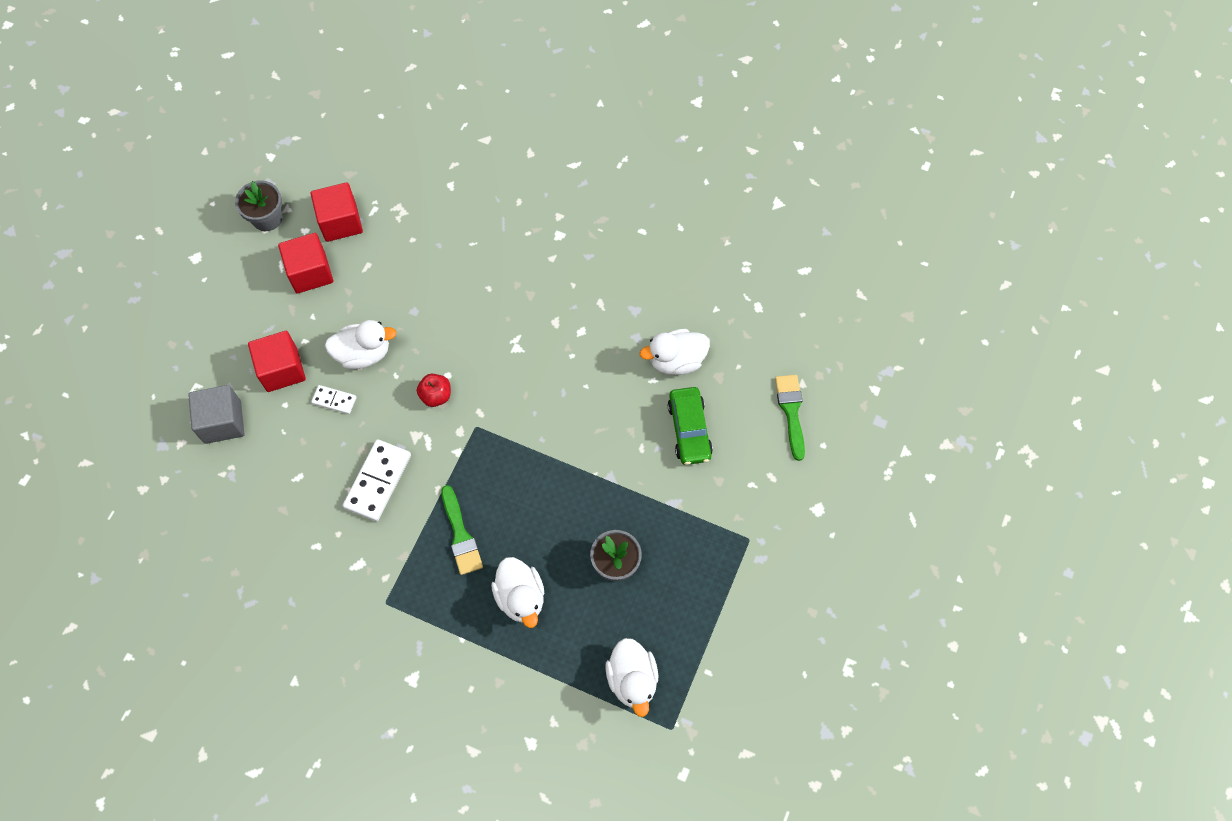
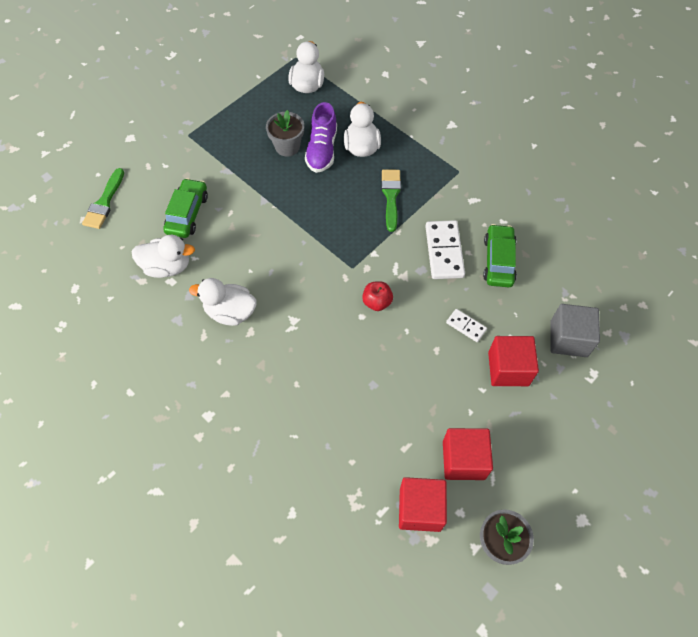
camera: 160 degrees left, 5 degrees down
(313, 490) = (498, 261): none -> green car
(363, 354) = (430, 359): white duck -> white duck (230, 312)
(377, 481) = (444, 251): white domino -> white domino turned 45 degrees counterclockwise
(570, 575) = (322, 150): none -> purple shoe

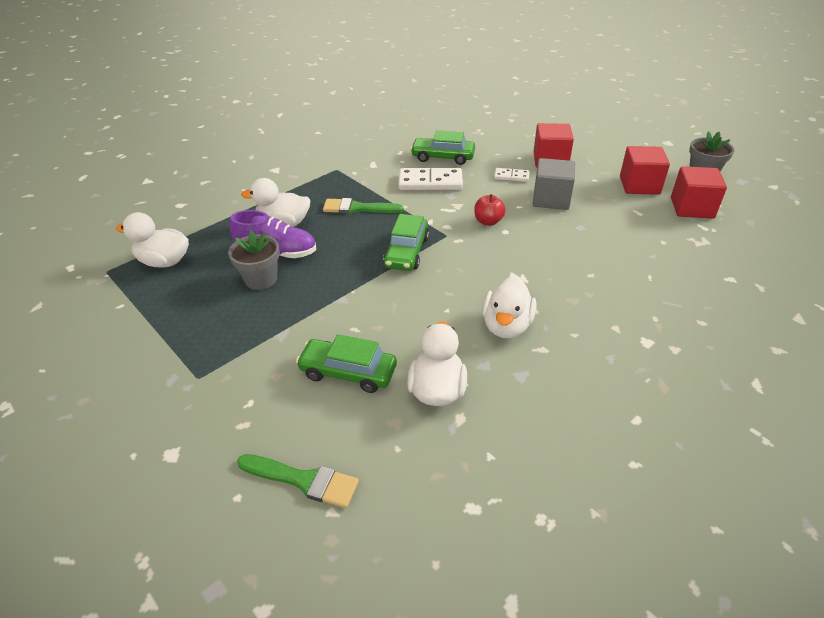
camera: 85 degrees left, 20 degrees down
(325, 239) = (407, 252): none -> green car
(466, 326) = (511, 176): white domino -> white domino turned 60 degrees clockwise
(568, 339) = (518, 134): grey cube -> grey cube (551, 199)

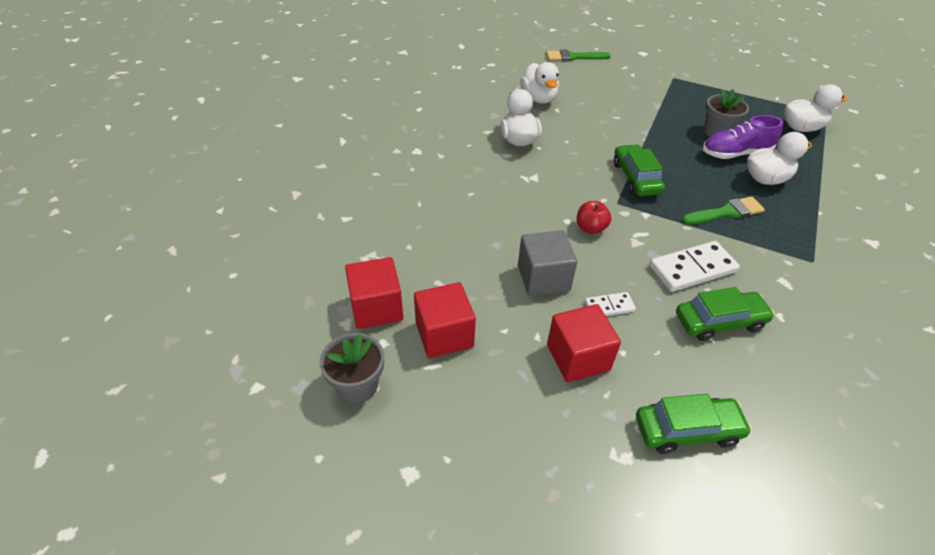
camera: 155 degrees right, 5 degrees up
(348, 372) = (596, 96): green car -> green car (687, 430)

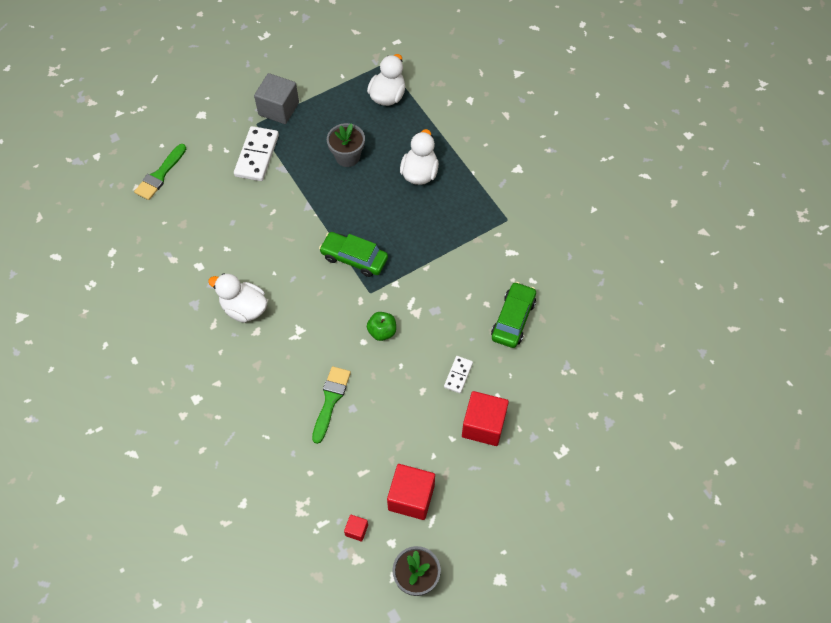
camera: 55 degrees left, 15 degrees up
(376, 308) = (356, 530): red cube -> red cube, size x0.47
(539, 99) = (200, 251): white duck -> none
(543, 278) = (406, 399): grey cube -> grey cube (278, 109)
(590, 228) = (382, 331): red apple -> green apple
(687, 430) = (568, 403): green car -> none
(692, 269) = (463, 297): white domino -> white domino (257, 155)
(726, 212) = (431, 230): green brush -> green brush (330, 400)
(735, 153) = (380, 167): purple shoe -> none

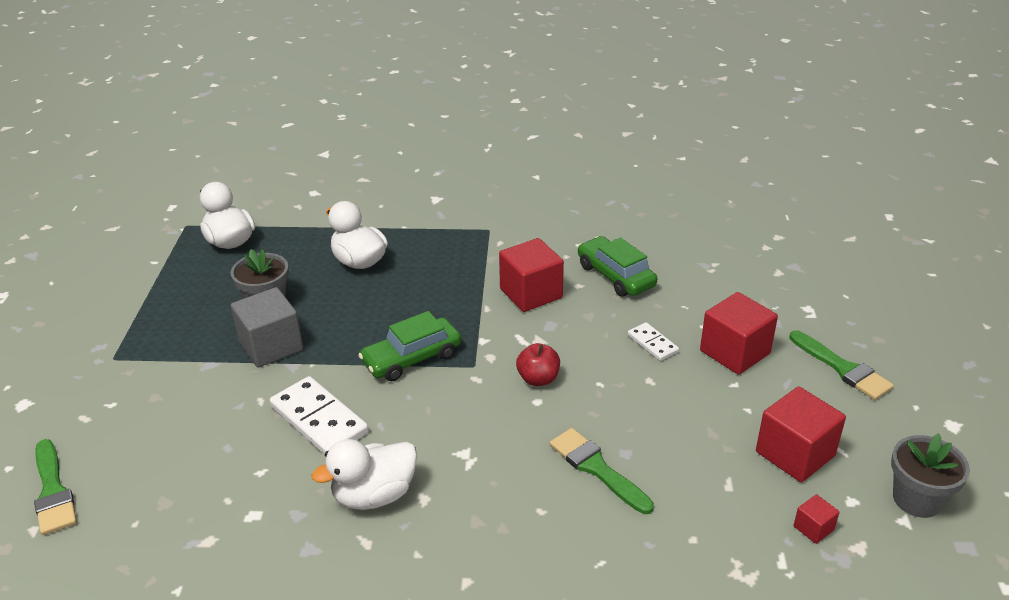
camera: 55 degrees left, 25 degrees down
(257, 155) = (160, 378): white domino -> white domino (319, 419)
(278, 109) = (121, 330): grey cube -> grey cube (271, 346)
(382, 331) = (538, 379): green apple -> red apple
(458, 282) = (531, 293): none -> red cube
(512, 495) = (843, 368): none -> green brush

